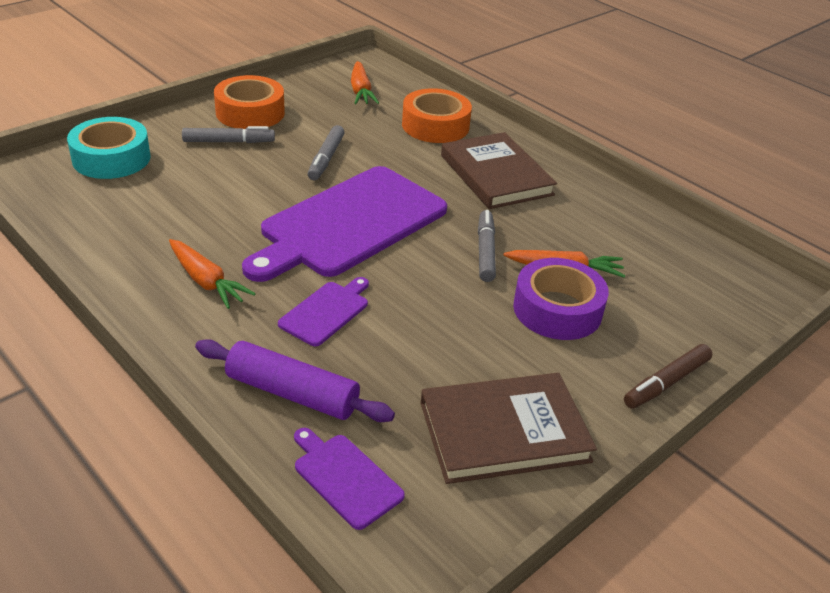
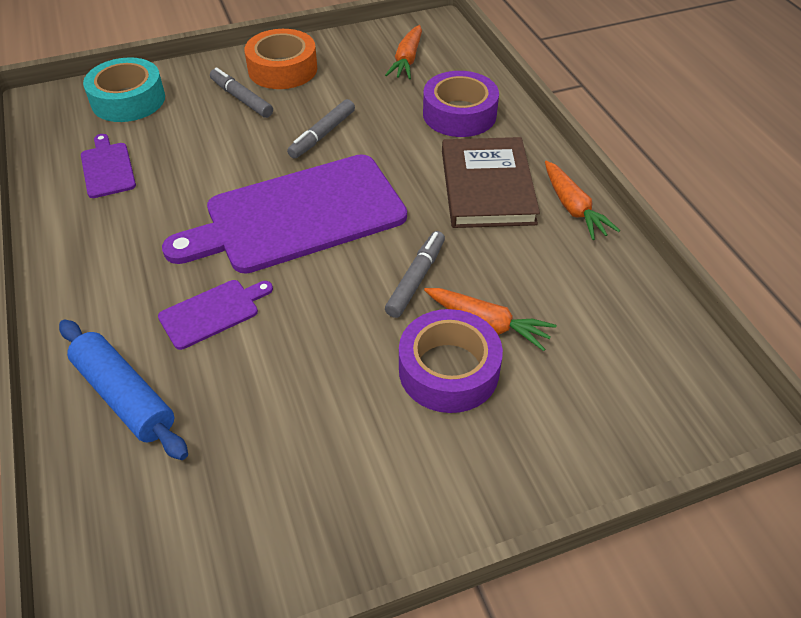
camera: 25 degrees right, 10 degrees up
(206, 281) = (127, 252): orange carrot -> orange carrot (573, 208)
(228, 142) = (242, 99): grey marker -> grey marker turned 150 degrees counterclockwise
(292, 393) = (125, 396): purple rolling pin -> blue rolling pin
(345, 478) = (112, 506): purple cutting board -> purple cutting board (107, 168)
(435, 126) = (459, 114): orange tape -> purple tape
(504, 432) = (296, 504): brown book -> none
(667, 382) = (514, 497): brown marker -> none

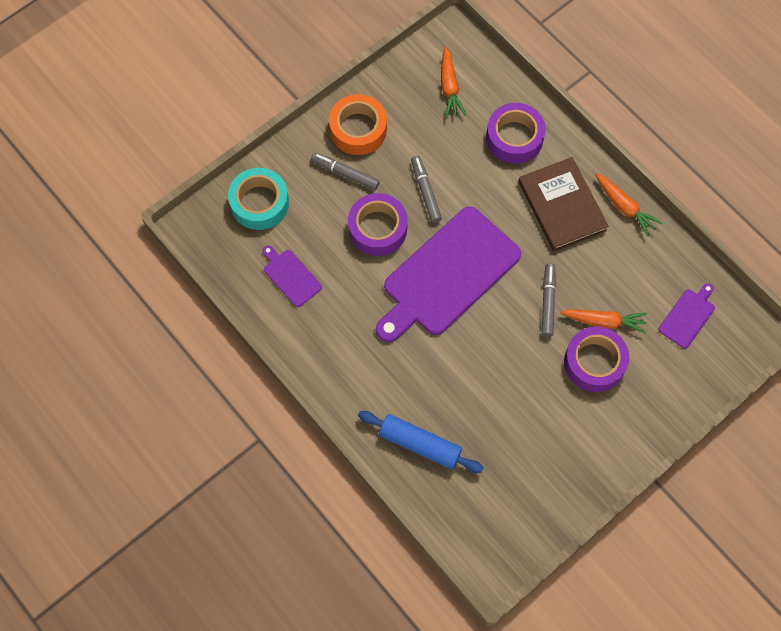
camera: 20 degrees left, 20 degrees up
(212, 312) = (436, 370): purple cutting board -> purple cutting board (688, 316)
(243, 152) = (377, 228): none -> purple tape
(323, 134) = (425, 192): grey marker -> grey marker turned 150 degrees clockwise

